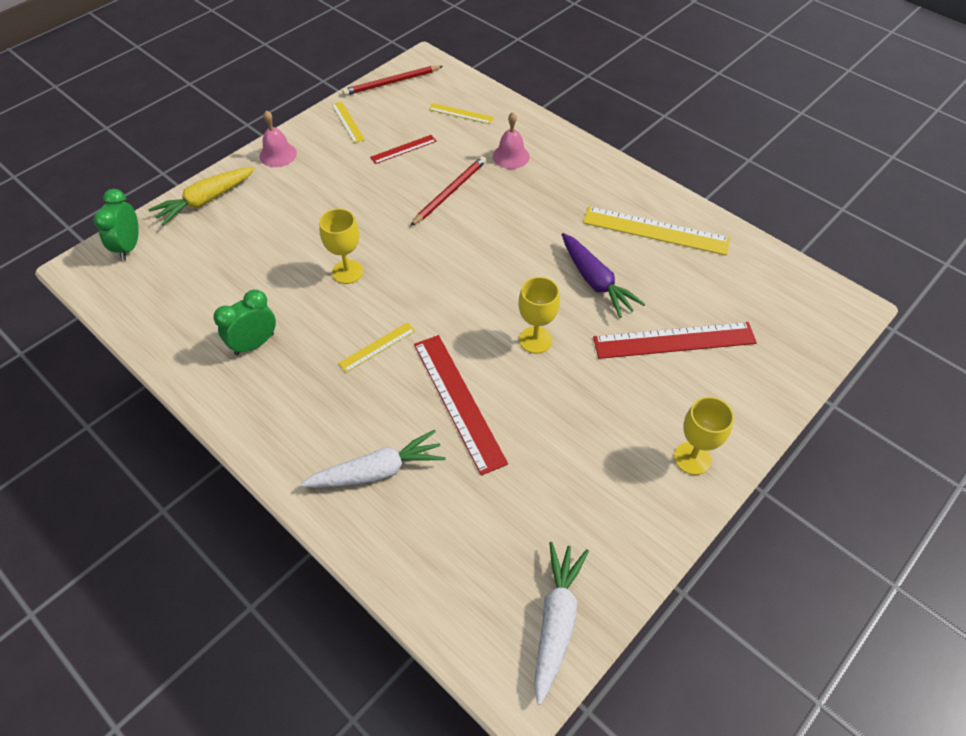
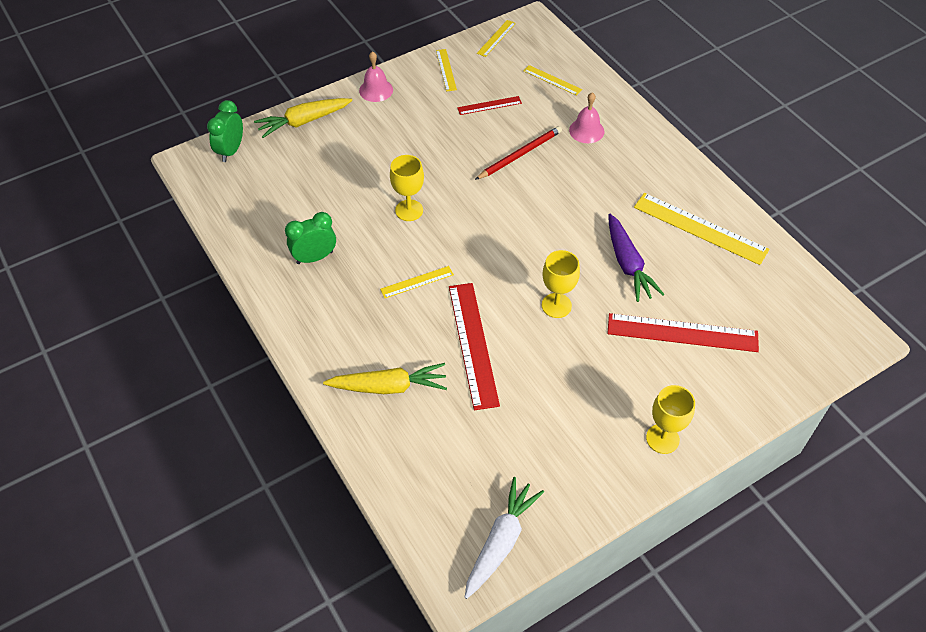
camera: 15 degrees right, 0 degrees up
(377, 471) = (388, 386): white carrot -> yellow carrot
(391, 83) = (496, 38): red pencil -> yellow ruler

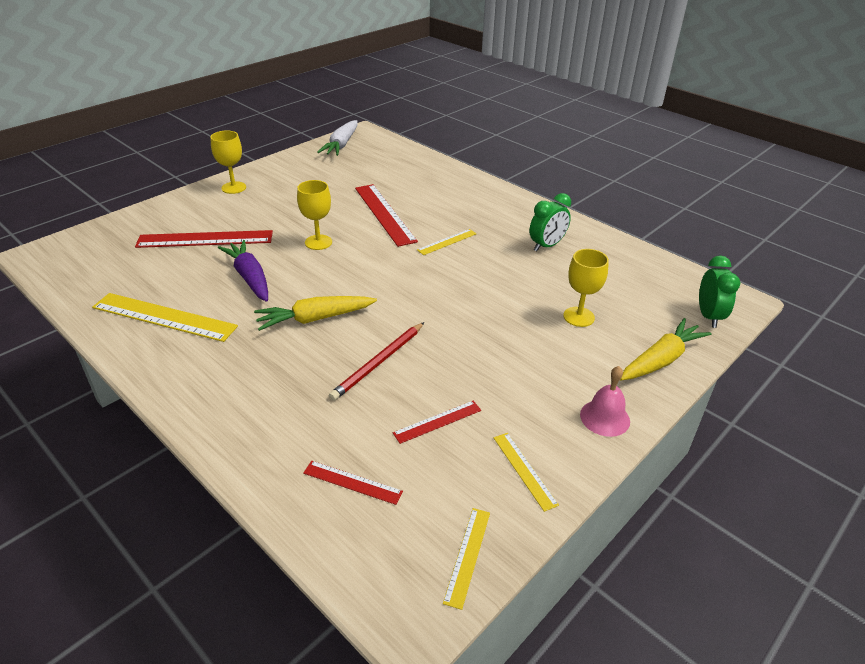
camera: 165 degrees right, 15 degrees down
(388, 386) = (439, 188): yellow carrot -> yellow carrot (315, 319)
(409, 210) = (482, 290): yellow goblet -> yellow goblet (578, 317)
(552, 80) = (352, 482): yellow ruler -> red ruler
(586, 130) = (294, 407): pink bell -> none

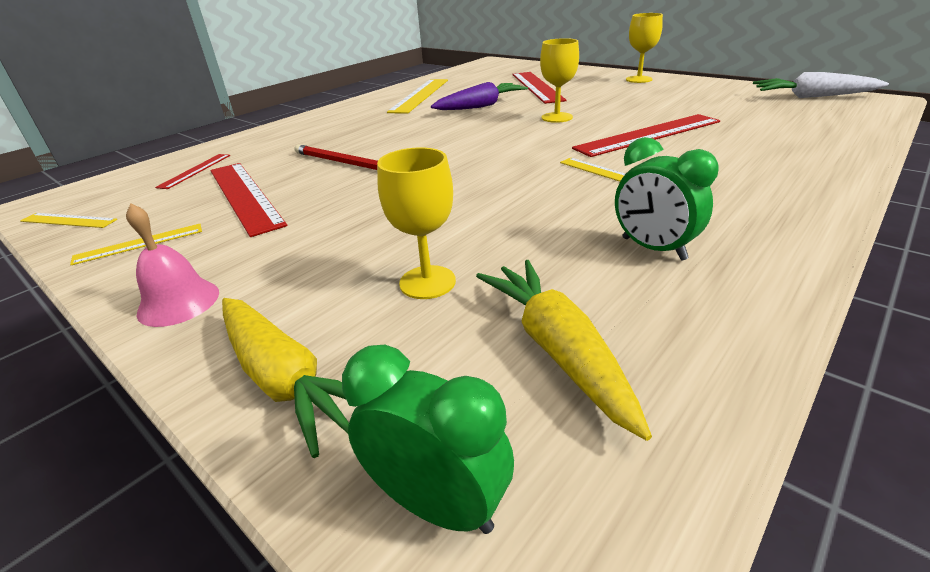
camera: 90 degrees right, 5 degrees down
(315, 319) = (418, 133): yellow carrot -> yellow carrot (557, 349)
(437, 421) = (244, 195): red ruler -> red ruler, size x1.93
(708, 316) = (438, 504): green clock -> green clock turned 150 degrees counterclockwise

